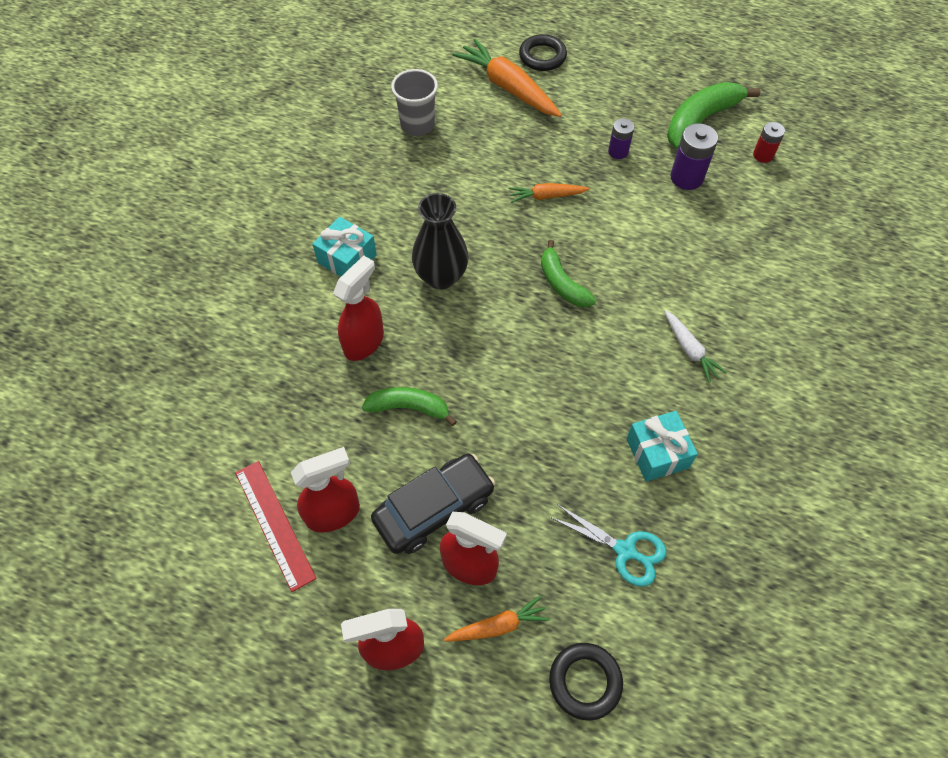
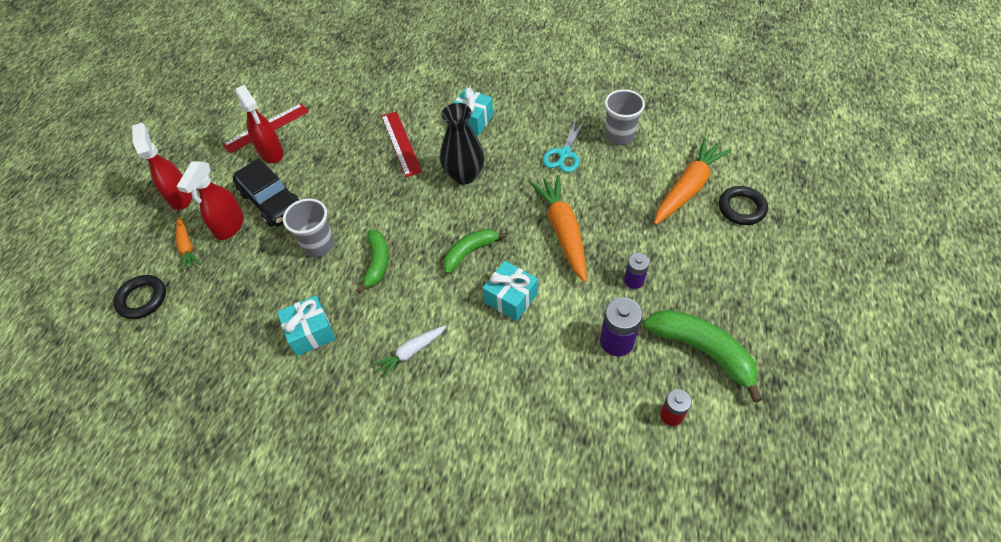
camera: 85 degrees right, 5 degrees down
(364, 342) = (401, 143): red spray bottle -> red ruler
(409, 408) = (348, 176): green banana -> green banana (377, 263)
(524, 445) = (318, 245): none -> grey cup
(546, 196) = (563, 231): orange carrot -> orange carrot, size x1.85
(625, 551) = (231, 316): turquoise scissors -> turquoise scissors (564, 154)
(628, 253) = (511, 298): none -> turquoise gift

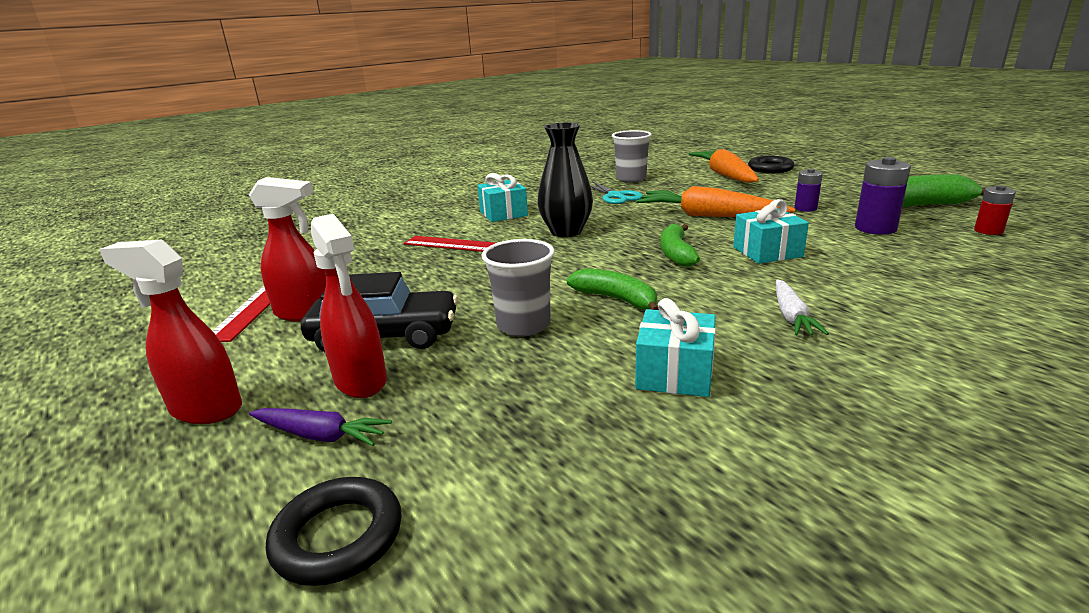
camera: 50 degrees left, 30 degrees down
(187, 247) = (320, 435): orange carrot -> purple carrot

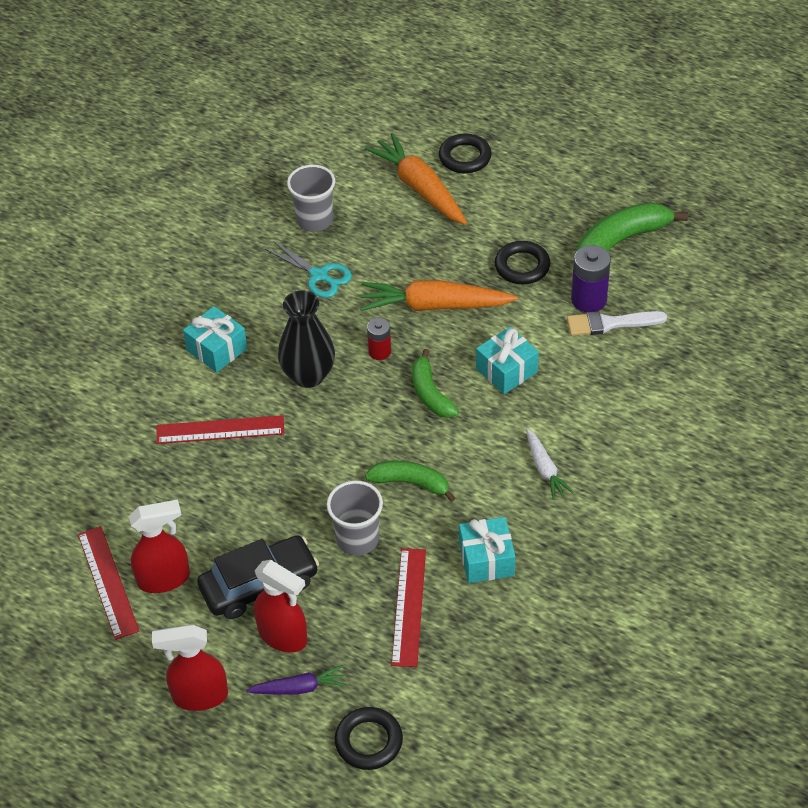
camera: 25 degrees left, 25 degrees up
(537, 392) = (408, 606): none -> red ruler
(805, 208) = (522, 266): purple battery -> black ring
(899, 242) = (610, 323): none -> white brush
(988, 231) = (678, 283): red battery -> red battery (379, 351)

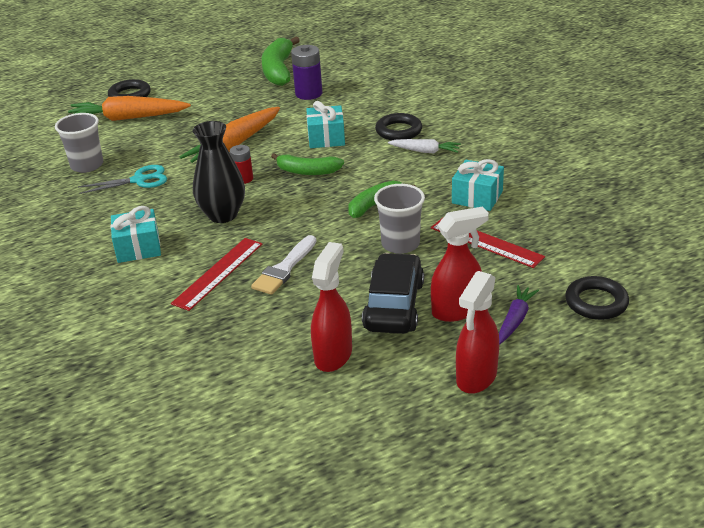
camera: 55 degrees left, 15 degrees down
(107, 582) = (300, 391): red ruler -> none
(522, 266) = (249, 106): black ring -> black ring (398, 131)
(610, 323) = (337, 93): white brush -> white brush (284, 269)

